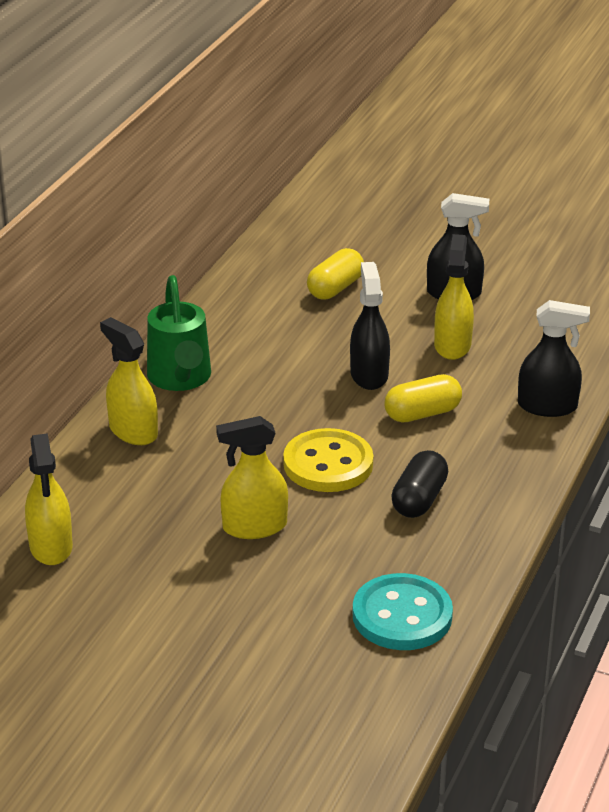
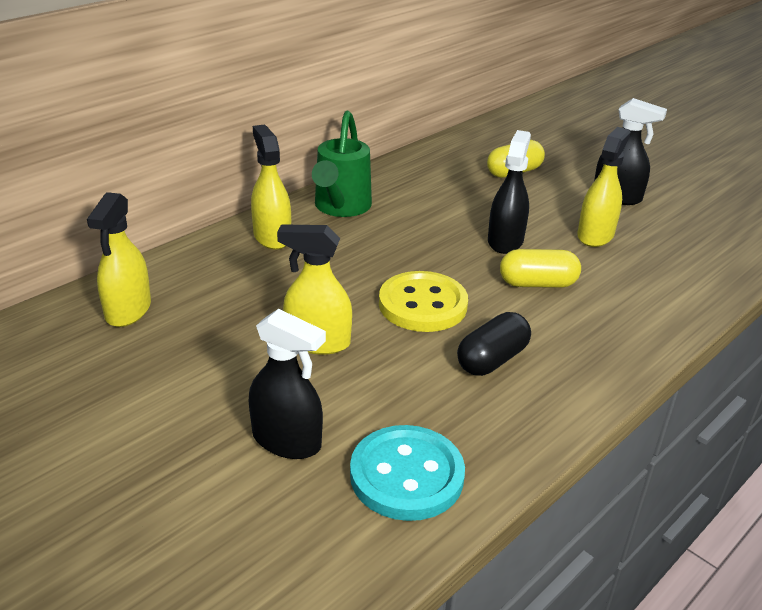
camera: 20 degrees right, 0 degrees up
(547, 406) = (666, 307): black spray bottle -> black spray bottle (287, 440)

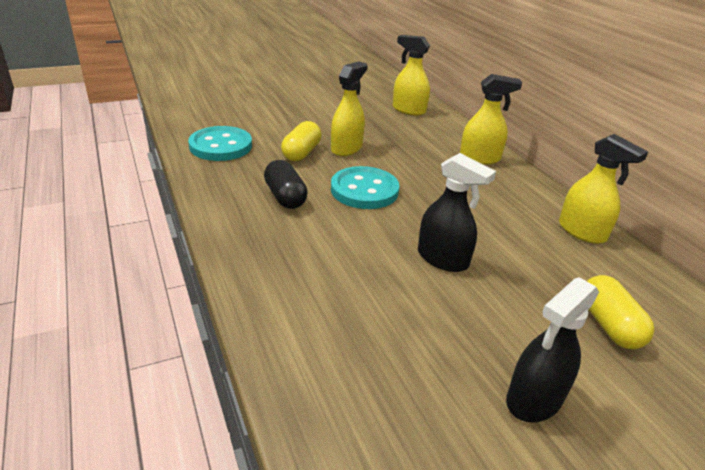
camera: 110 degrees right, 0 degrees up
(287, 440) = (273, 126): black spray bottle -> none
(340, 208) = (522, 193): green watering can -> none
(422, 305) = (364, 190): yellow button -> turquoise button
(537, 283) = (363, 250): yellow capsule -> yellow capsule (301, 153)
(595, 235) = (436, 327): yellow spray bottle -> yellow spray bottle (582, 232)

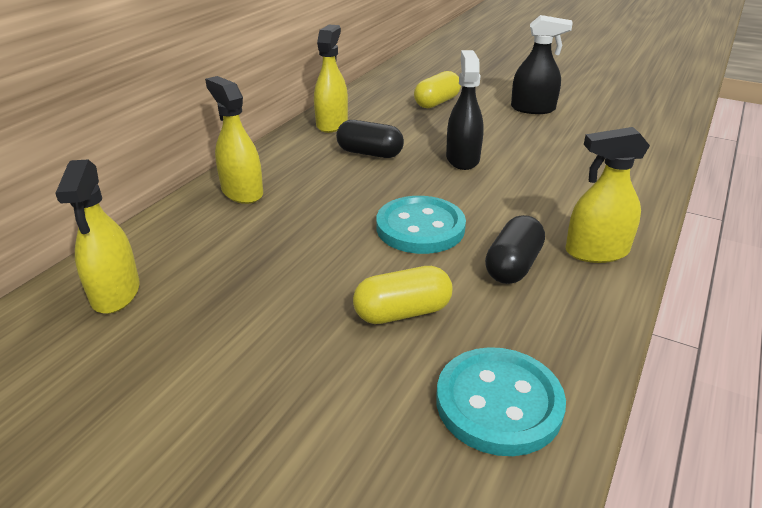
camera: 125 degrees left, 0 degrees up
(346, 148) = (336, 284): yellow spray bottle -> yellow spray bottle (596, 251)
(498, 222) = (369, 153): none -> black capsule

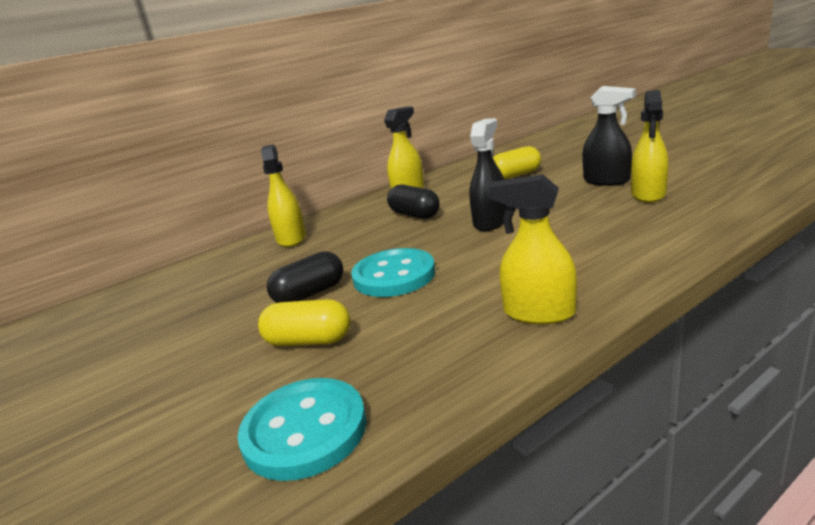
camera: 30 degrees right, 10 degrees down
(115, 293) = (146, 299): yellow spray bottle -> yellow spray bottle (648, 194)
(512, 266) = (441, 315): black capsule -> black capsule (310, 294)

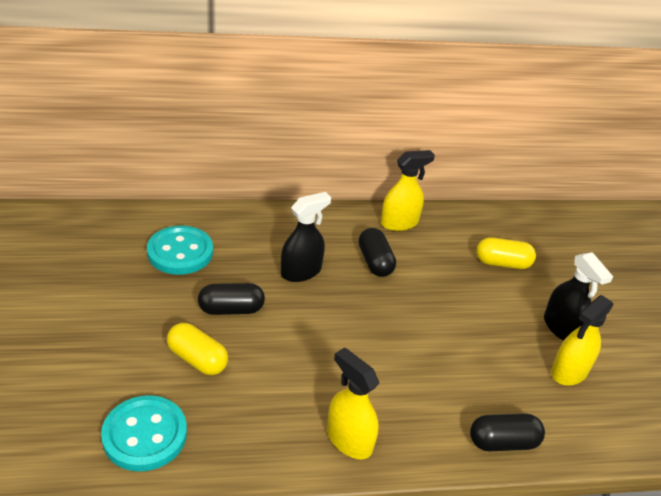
camera: 20 degrees right, 15 degrees up
(291, 238) = (266, 227): yellow spray bottle -> none
(394, 275) = (297, 330): turquoise button -> turquoise button (180, 252)
(490, 222) = (418, 315): black spray bottle -> black spray bottle (301, 271)
(668, 247) = (503, 442): none -> black capsule

